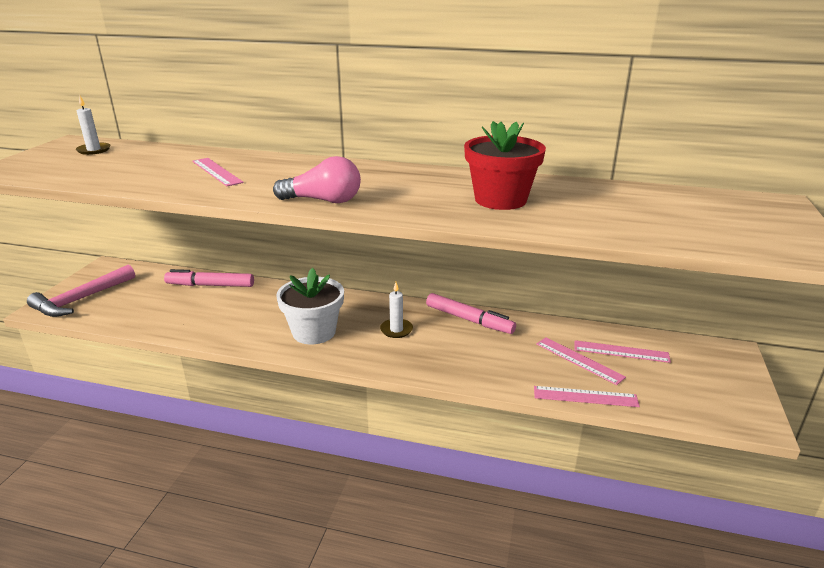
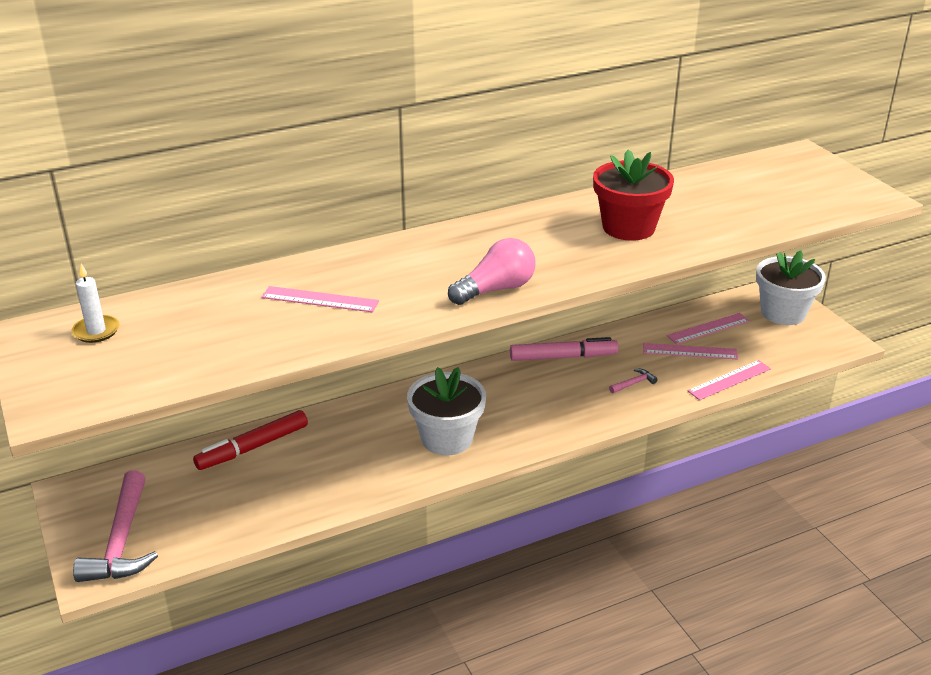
camera: 40 degrees left, 5 degrees up
(210, 285) = (253, 447): pink marker -> red marker
(396, 330) = (517, 398): white candle -> none
(496, 360) = (634, 383): none -> pink hammer
(716, 370) = (783, 313): none -> white flower pot

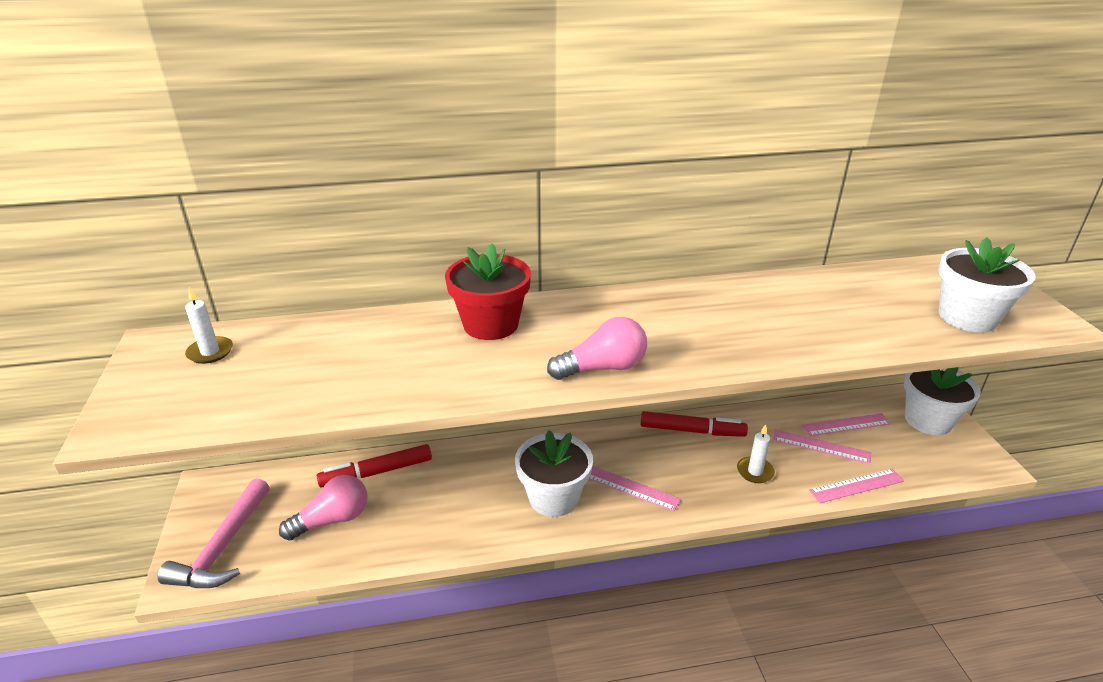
camera: 15 degrees right, 0 degrees up
(227, 497) = (333, 520): none -> pink light bulb
(320, 299) = (426, 352): pink ruler -> pink ruler (630, 488)
(563, 357) = (692, 431): pink marker -> red marker
(628, 227) = (765, 319): red flower pot -> red flower pot (491, 324)
(634, 383) = (755, 471): pink hammer -> white candle
(803, 202) = (967, 317): none -> white flower pot

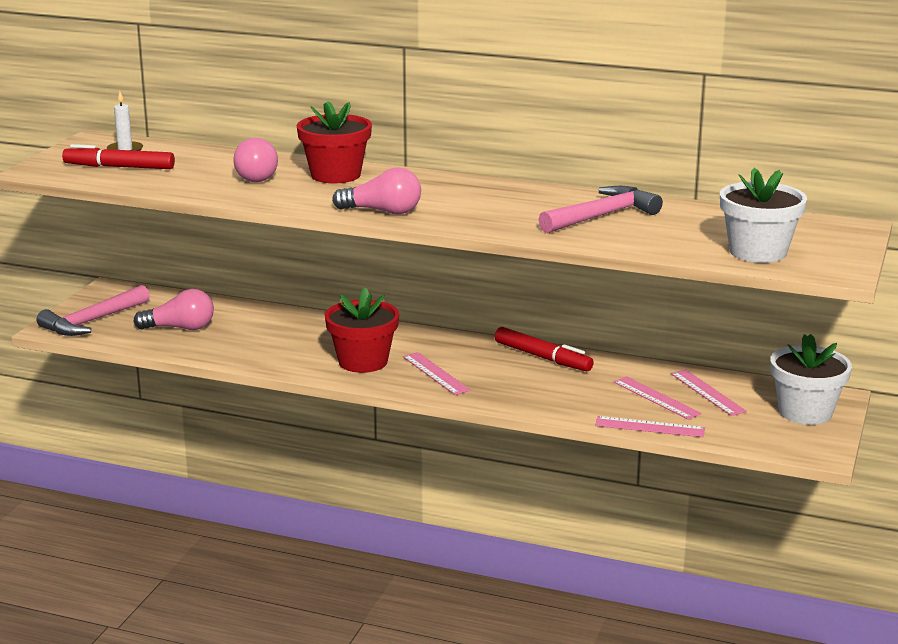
camera: 30 degrees right, 10 degrees down
(377, 472) = (239, 313): red marker -> red marker (119, 167)
(410, 351) = (257, 176): none -> pink light bulb
(553, 498) = (363, 361): white flower pot -> red flower pot
(755, 471) = (564, 394): white candle -> none
(793, 309) = (602, 216): none -> pink hammer
(846, 425) = (707, 392): pink ruler -> pink ruler turned 45 degrees clockwise

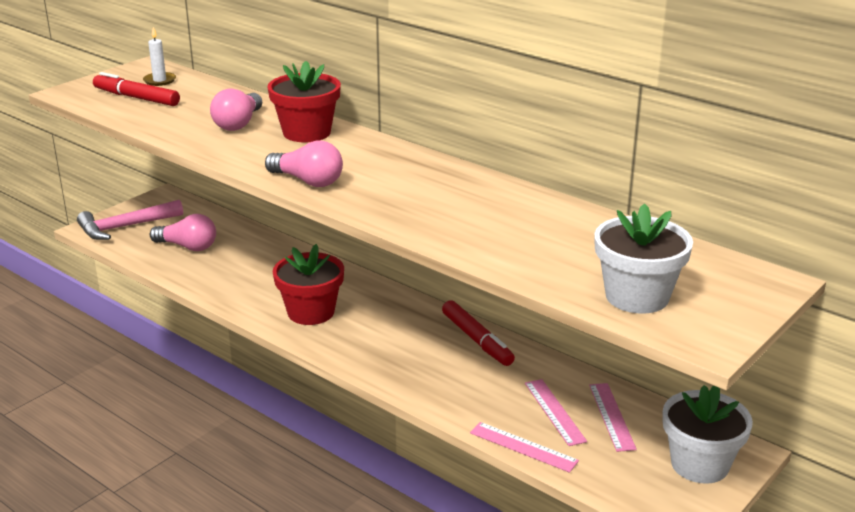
camera: 20 degrees right, 5 degrees up
(435, 373) = (365, 338): pink ruler -> none
(602, 216) = (512, 221): pink hammer -> none

